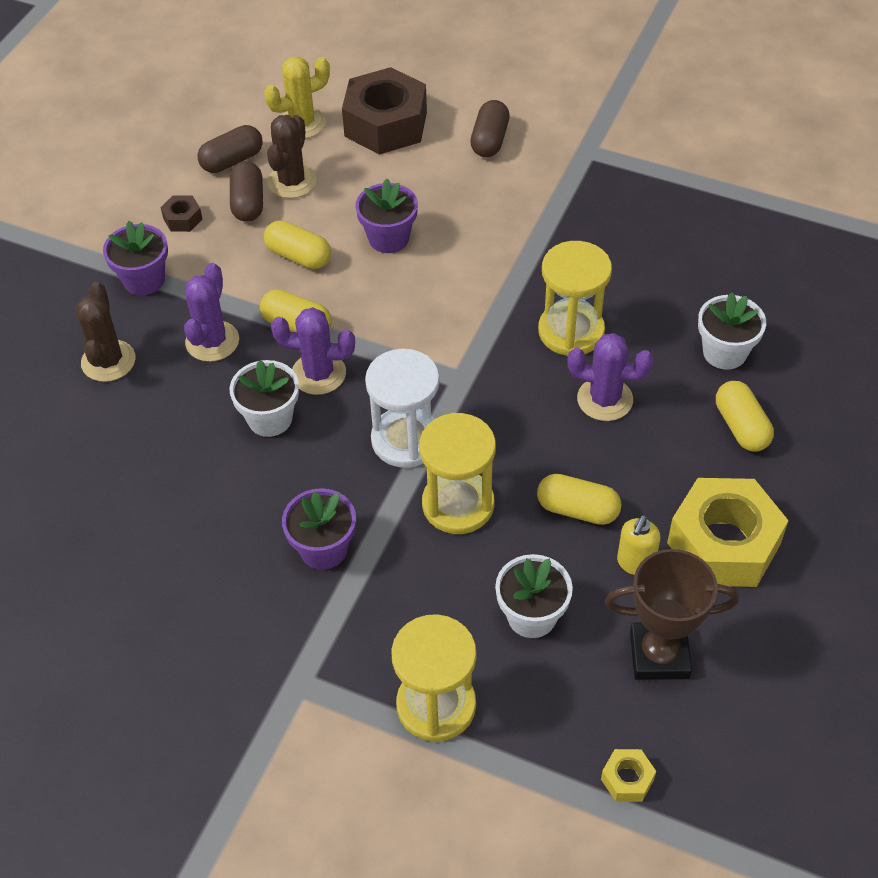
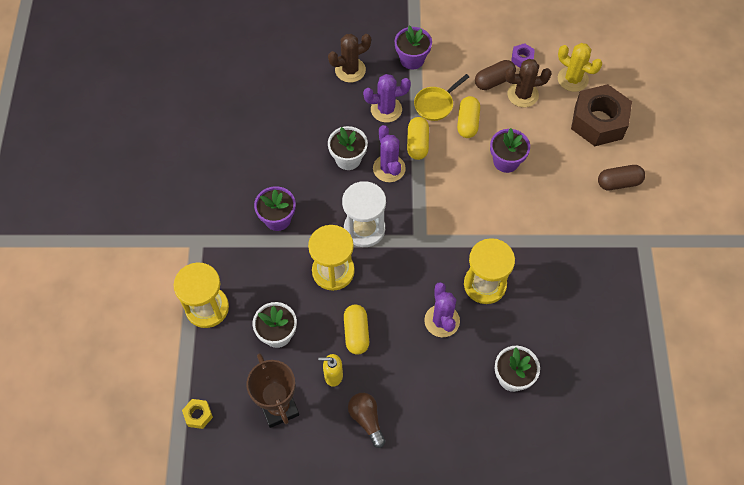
camera: 65 degrees right, 10 degrees up
(183, 219) = (464, 56): brown nut -> none
(232, 161) = (522, 59): brown capsule -> purple nut
(243, 281) = (435, 104): none -> yellow pan
(723, 544) = (366, 419): yellow nut -> brown light bulb
(741, 427) = (458, 404): yellow capsule -> none

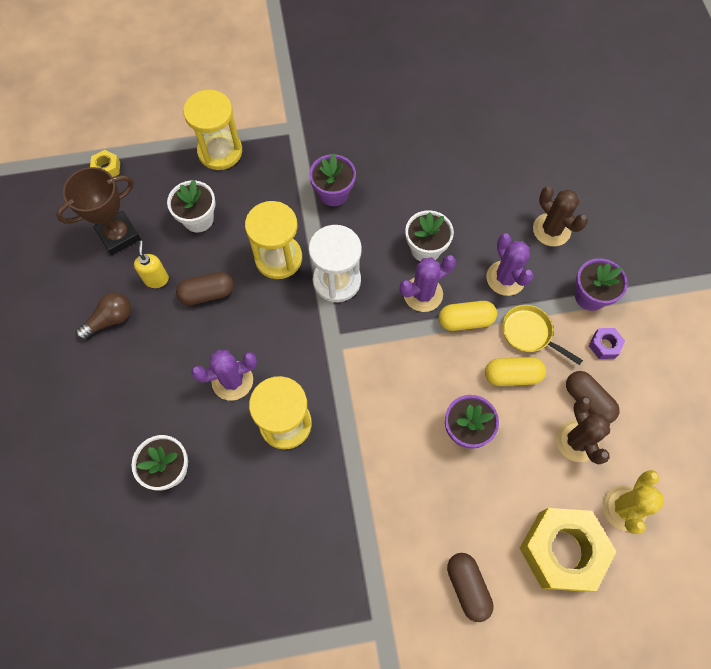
camera: 80 degrees right, 5 degrees up
(356, 333) = (207, 293): yellow capsule -> brown capsule
(522, 59) = (636, 434): purple nut -> purple nut (604, 345)
(598, 122) = (562, 551): brown nut -> yellow nut

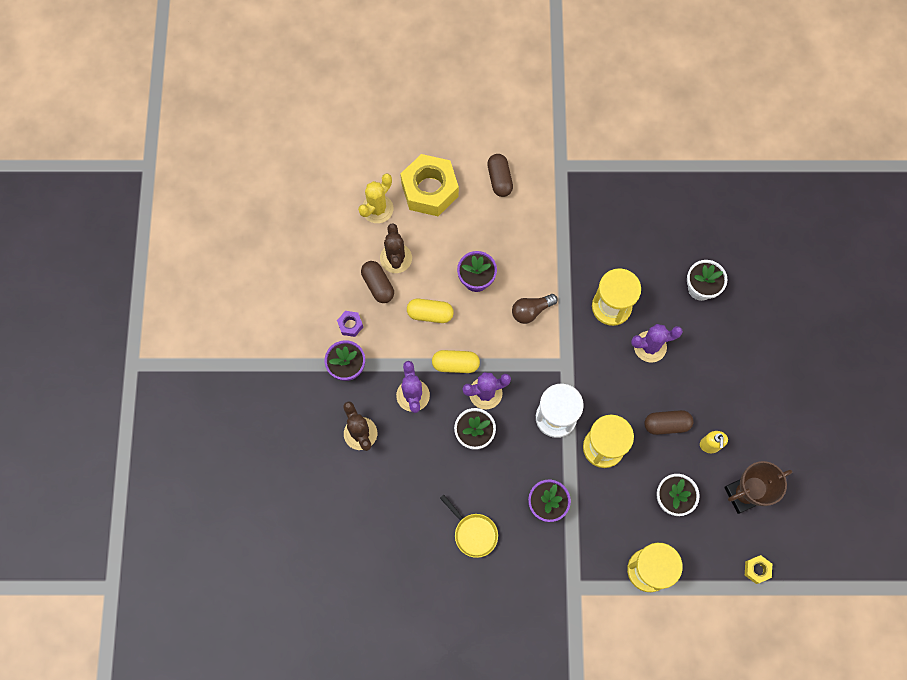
camera: 170 degrees left, 5 degrees up
(110, 320) = (748, 415): brown light bulb -> brown light bulb (531, 311)
(529, 333) = (407, 345): yellow pan -> yellow pan (473, 533)

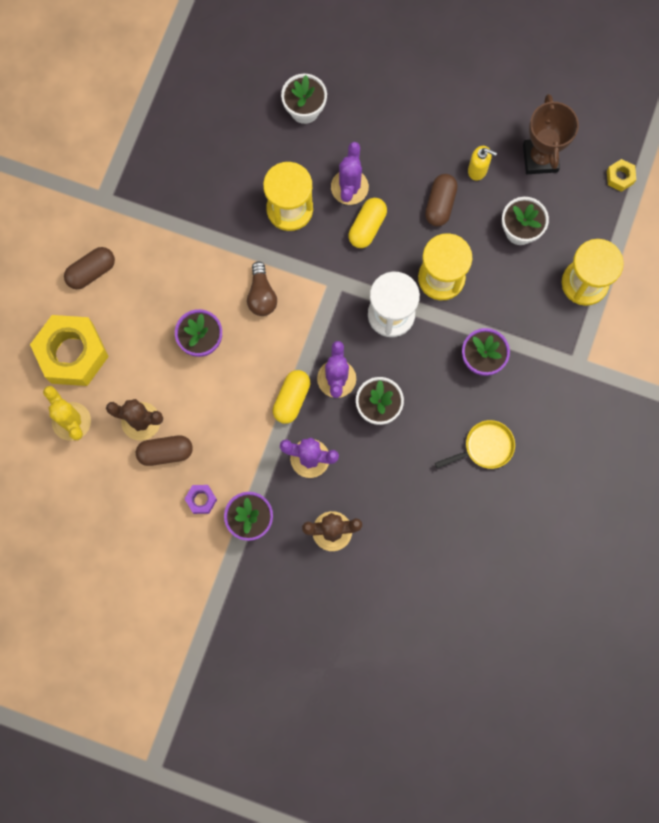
camera: 70 degrees left, 5 degrees up
(430, 314) = (222, 406): yellow capsule -> yellow capsule (367, 227)
(499, 179) = (91, 272): brown capsule -> brown capsule turned 45 degrees counterclockwise

